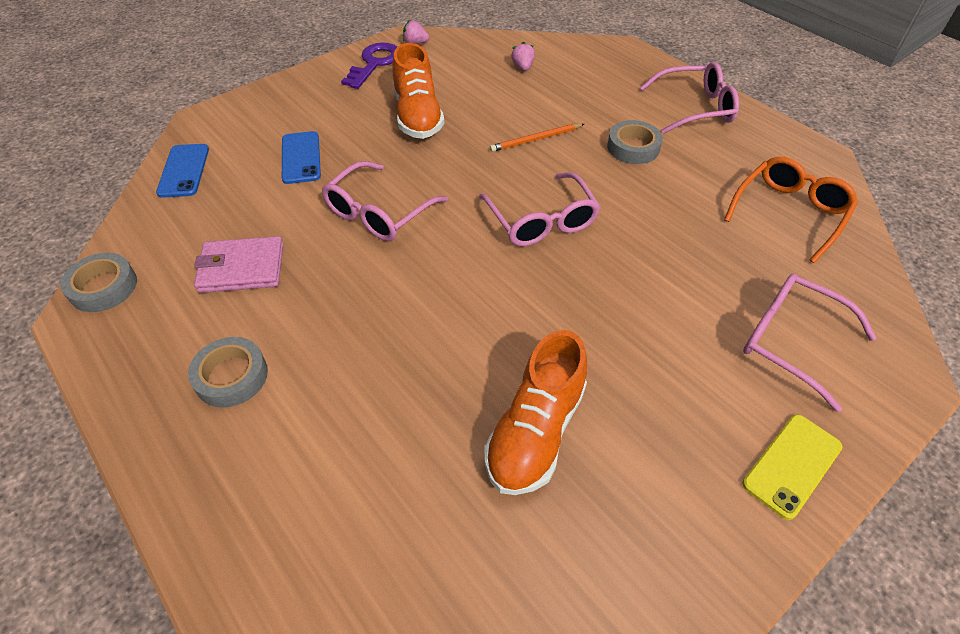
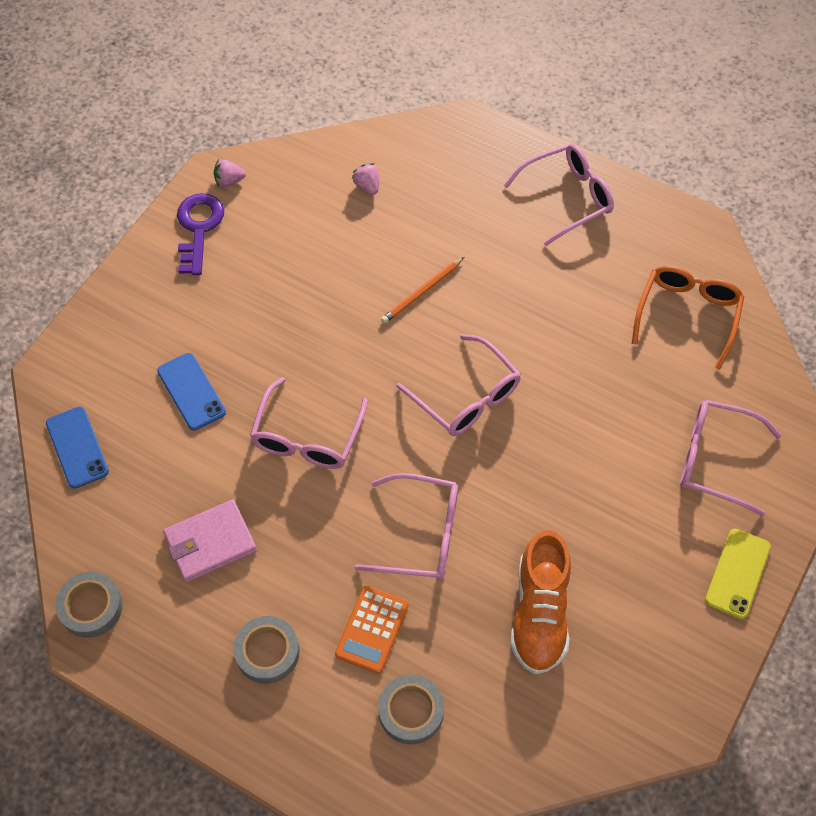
camera: 20 degrees left, 10 degrees up
(346, 389) = (372, 629): none -> orange calculator
(418, 116) = (285, 296): orange shoe -> none
(442, 319) = (420, 534): none -> pink glasses
(633, 147) = (522, 274): grey tape -> grey tape (411, 711)

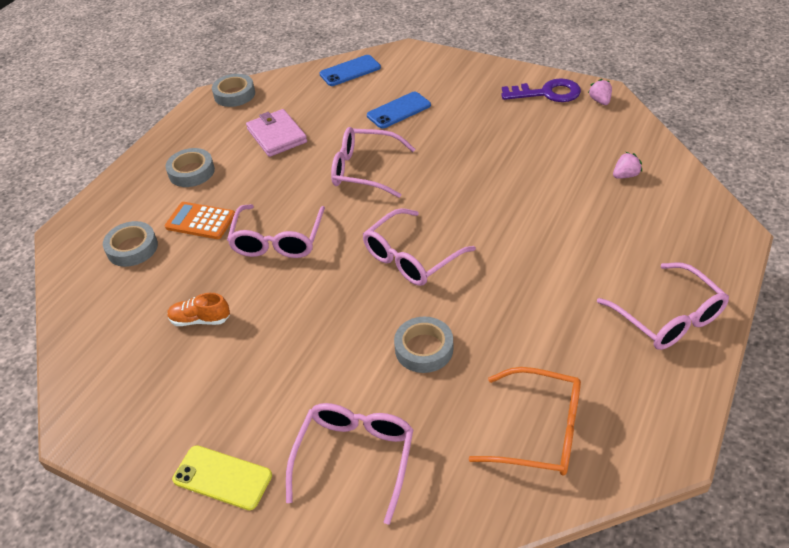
camera: 90 degrees right, 15 degrees down
(422, 292) = (517, 220): orange pencil -> none
(539, 613) = (200, 320): orange shoe -> orange shoe, size x0.54
(593, 395) = (424, 349): none -> grey tape

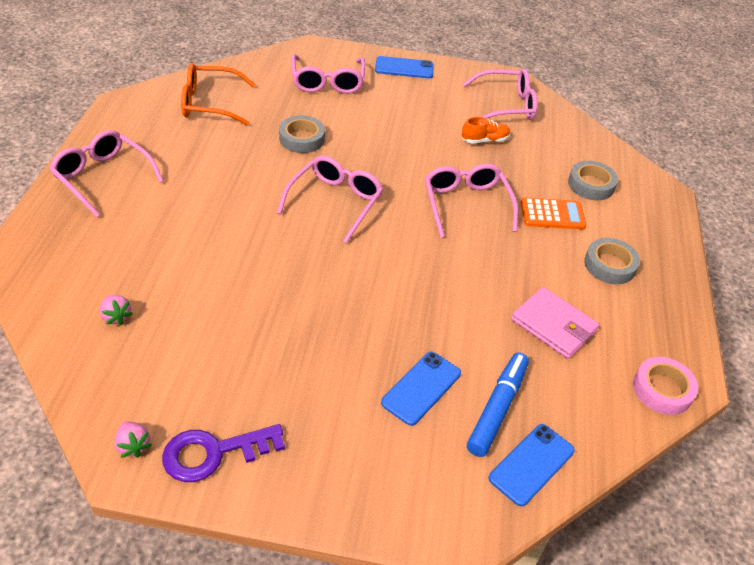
camera: 155 degrees right, 0 degrees up
(222, 477) = (404, 68): yellow phone -> blue phone
(234, 94) = (662, 390): grey tape -> pink tape
(353, 96) = (497, 408): none -> blue marker
(364, 170) = (422, 289): pink glasses -> pink glasses (506, 105)
(625, 175) = (116, 316): pink strawberry -> pink strawberry turned 75 degrees counterclockwise

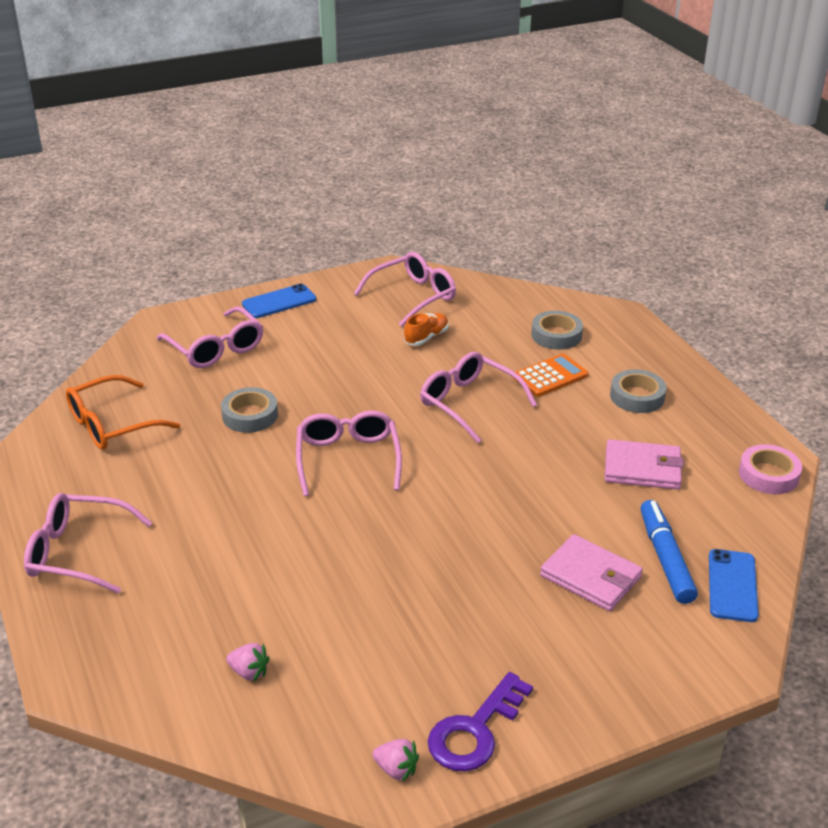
camera: 30 degrees left, 10 degrees down
(421, 388) = (591, 576): blue phone -> pink wallet

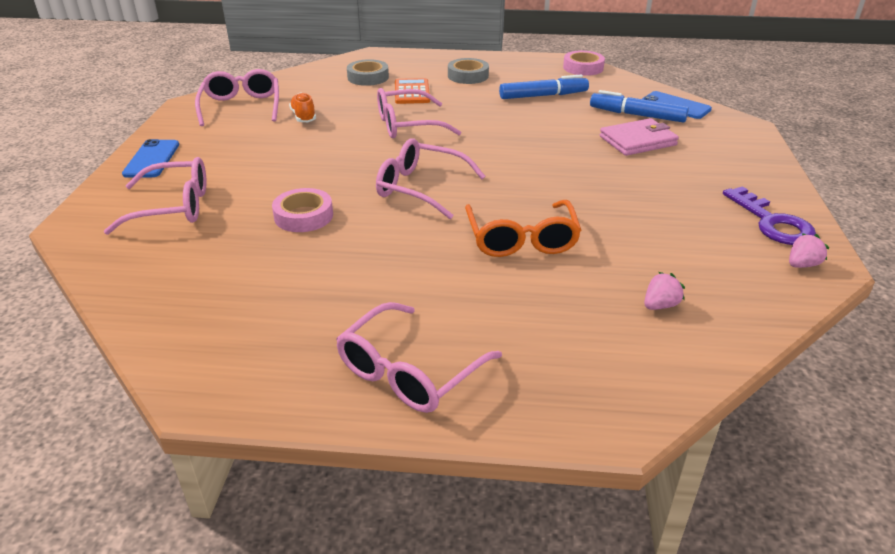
camera: 60 degrees left, 0 degrees up
(112, 424) = (214, 297): orange glasses -> orange glasses (521, 239)
(250, 415) = (303, 216): grey tape -> pink tape
(642, 468) = (543, 96): pink wallet -> blue marker

